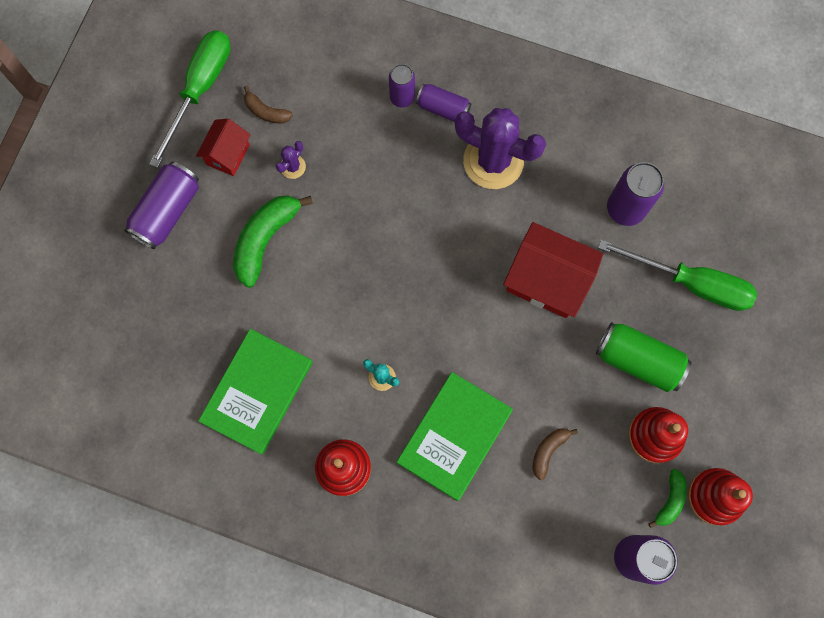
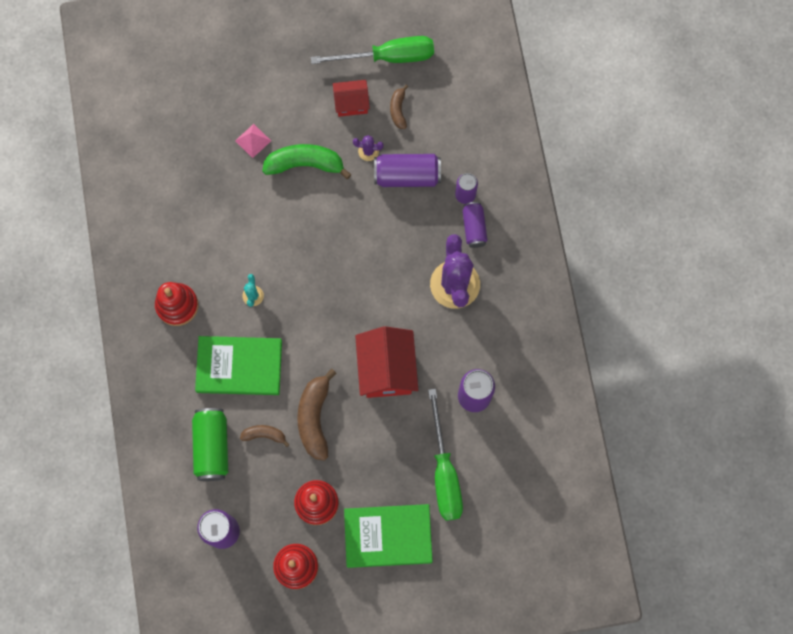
camera: 60 degrees right, 0 degrees up
(167, 211) = (287, 89): purple can -> purple can (407, 175)
(203, 280) = (253, 140): none -> pink pyramid
(257, 392) = (197, 220): green book -> green book (388, 536)
(559, 386) = (314, 418): none -> brown banana
(638, 360) = (364, 463): green can -> green can (212, 447)
(670, 500) = (276, 536): green banana -> none

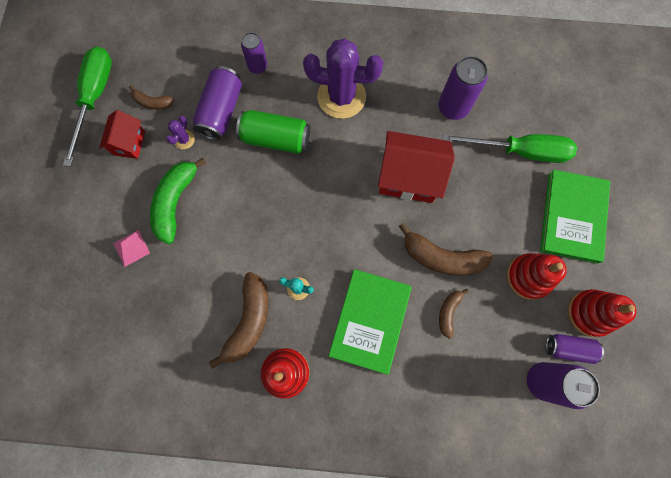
camera: 75 degrees left, 0 degrees up
(212, 447) = (449, 371): green can -> green can (276, 139)
(213, 262) = (249, 321): none -> brown banana
(474, 228) = (292, 67): purple can -> purple can (568, 348)

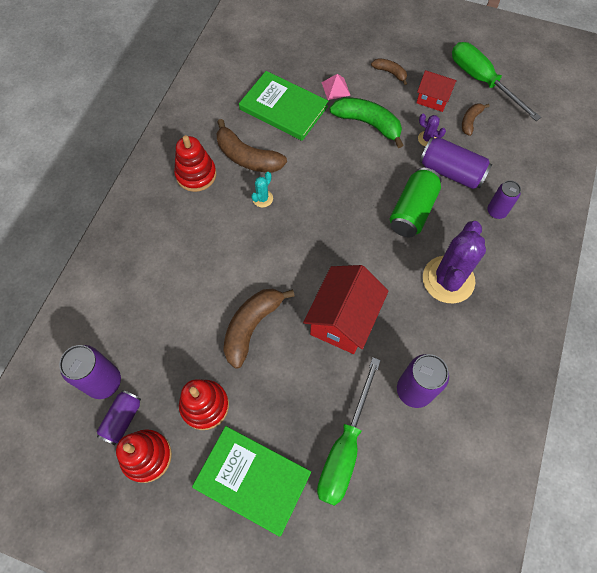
camera: 105 degrees right, 10 degrees down
(95, 98) = (482, 81): green screwdriver -> green screwdriver turned 150 degrees counterclockwise
(369, 321) = (214, 247): green book -> green book (283, 108)
(448, 312) = (198, 316): brown banana -> brown banana (390, 72)

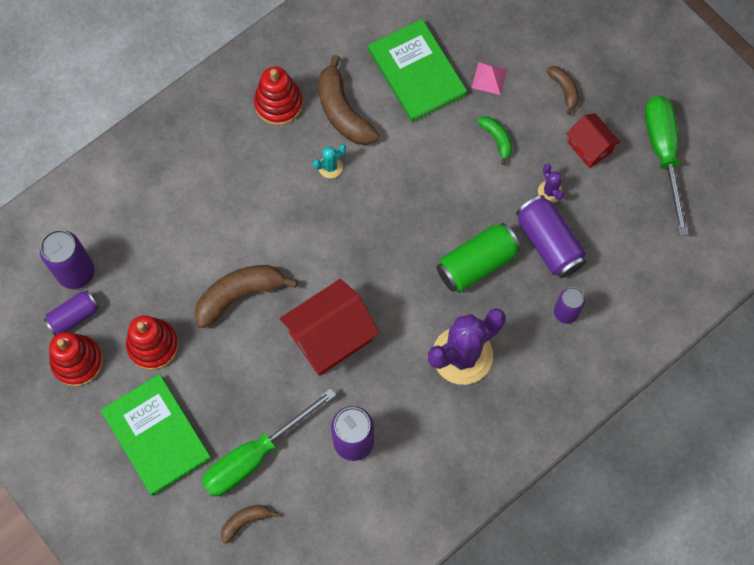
camera: 30 degrees right, 5 degrees up
(368, 123) = (497, 139): green banana -> green banana, size x0.54
(470, 121) = (613, 196): brown banana -> brown banana (245, 521)

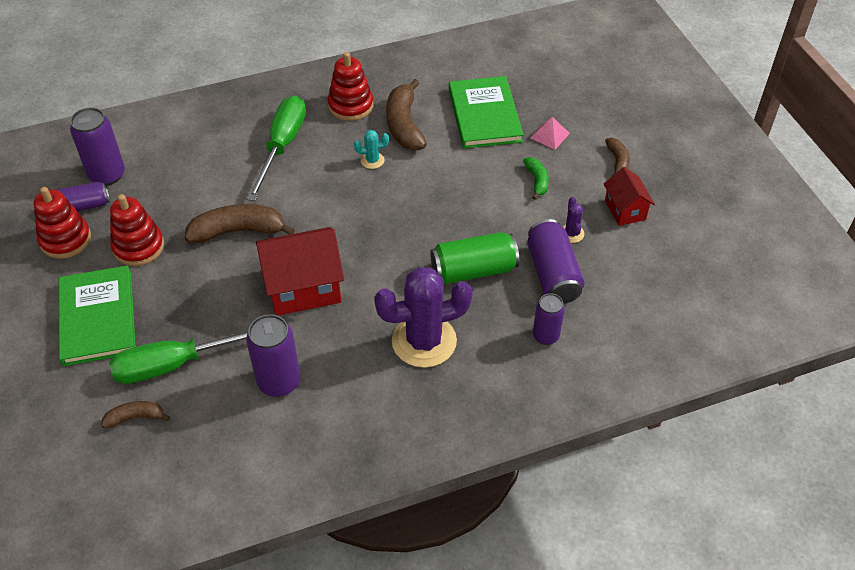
camera: 20 degrees right, 20 degrees down
(663, 154) = (697, 235): green screwdriver -> green screwdriver (282, 146)

